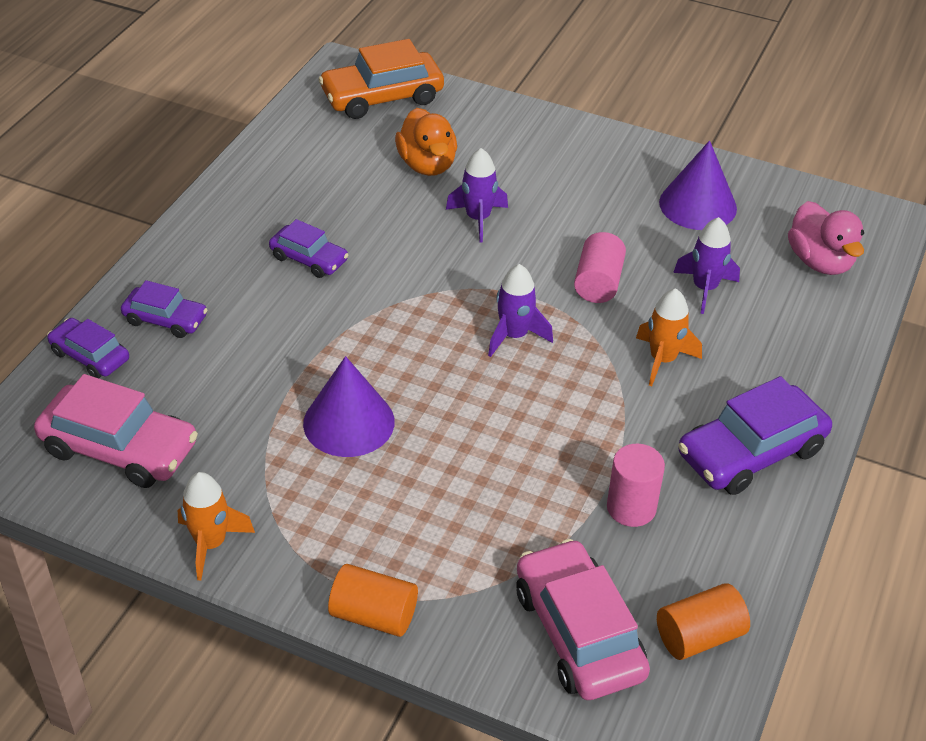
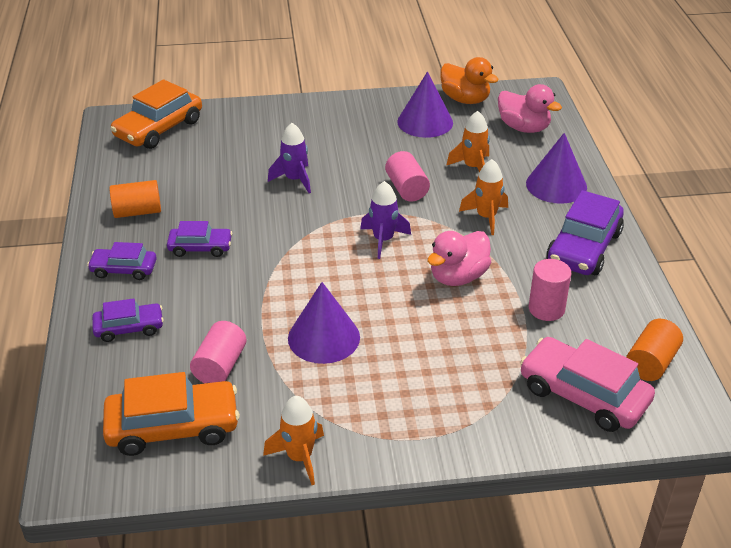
camera: 30 degrees left, 5 degrees down
(90, 356) = (92, 376): purple car -> purple car (124, 269)
(119, 448) = (173, 427): pink car -> orange car
(217, 404) = (220, 366): none -> pink cylinder
(374, 615) = (451, 447): orange cylinder -> orange cylinder (137, 212)
(427, 165) = (230, 159): orange duck -> orange duck (465, 99)
(561, 419) = (458, 277): none -> pink duck
(704, 288) = (473, 167): purple rocket -> orange rocket
(791, 355) = (556, 185): none -> purple cone

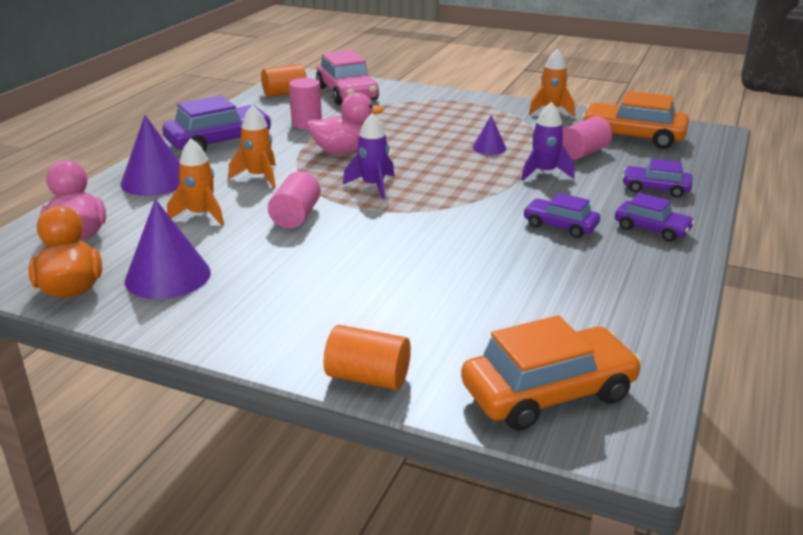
camera: 150 degrees left, 10 degrees down
(137, 212) = (621, 278): orange cylinder -> orange cylinder (368, 377)
(295, 180) = (405, 258): purple rocket -> purple rocket (544, 173)
(324, 337) = (489, 148): purple cone -> purple cone, size x0.54

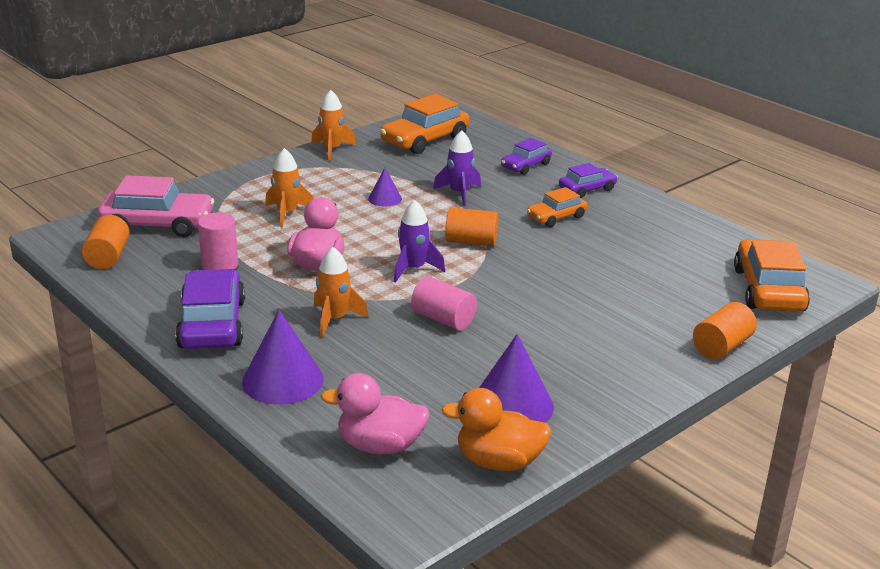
camera: 65 degrees left, 0 degrees up
(201, 215) = (396, 367): orange rocket -> orange rocket (287, 213)
(453, 198) = (471, 241): none -> orange cylinder
(560, 226) = (556, 217): purple car -> orange car
(583, 153) = (436, 167): pink cylinder -> none

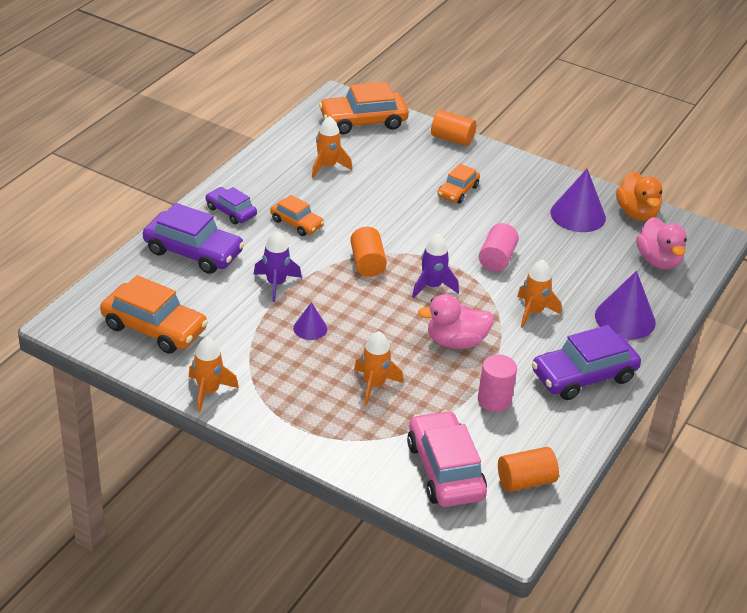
camera: 110 degrees left, 10 degrees up
(526, 165) = (193, 252): purple car -> purple car, size x1.72
(593, 323) = (458, 191): none -> orange car
(663, 250) = (327, 167): none -> orange rocket

